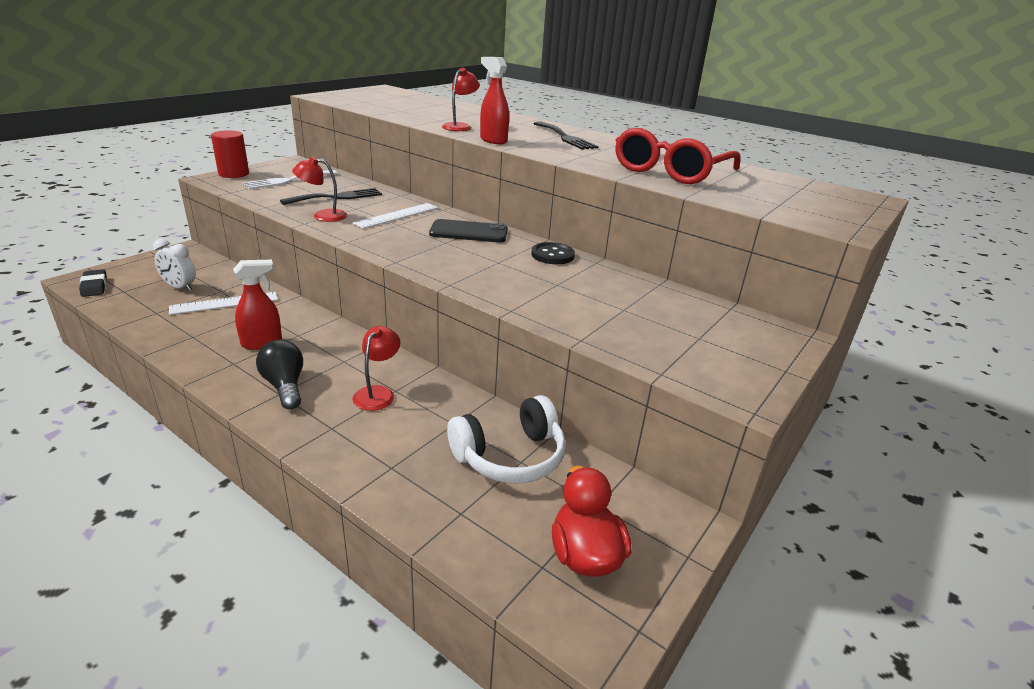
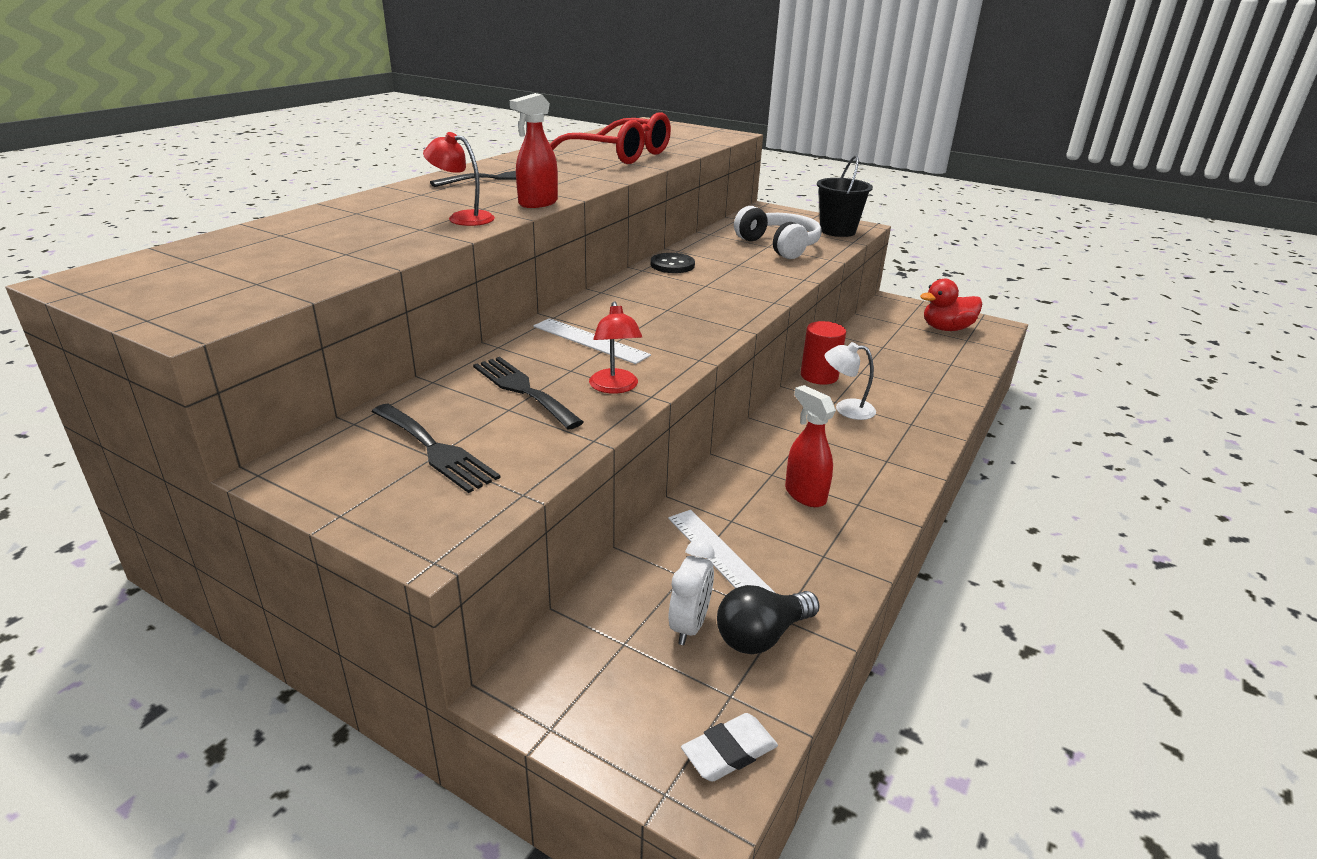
camera: 95 degrees left, 0 degrees up
(94, 286) = (729, 752): black eraser -> white eraser
(234, 174) = (391, 523): red cylinder -> red cylinder (819, 376)
(285, 386) = (873, 460): black light bulb -> black light bulb (761, 636)
(287, 180) = (435, 450): white fork -> black fork
(378, 393) = (846, 409): red lamp -> white lamp
(469, 232) = (629, 300): black phone -> none
(510, 456) = (881, 350): white headphones -> white headphones (778, 246)
(709, 371) = (837, 231): none -> black bucket

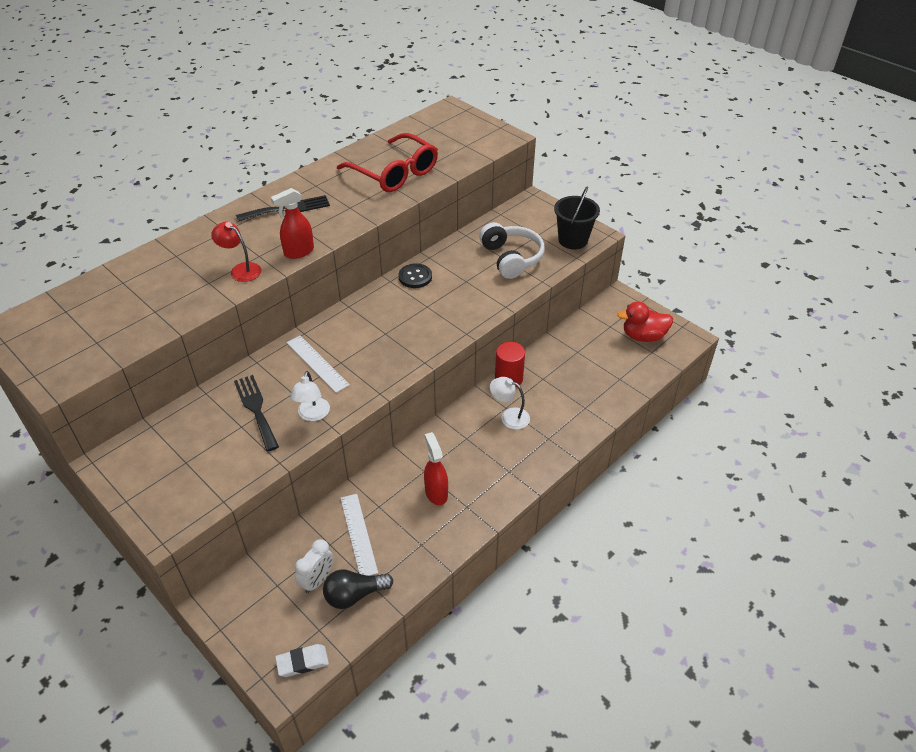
camera: 15 degrees right, 15 degrees up
(435, 450) = (188, 457): black fork -> none
(615, 387) = (312, 415): red lamp -> white lamp

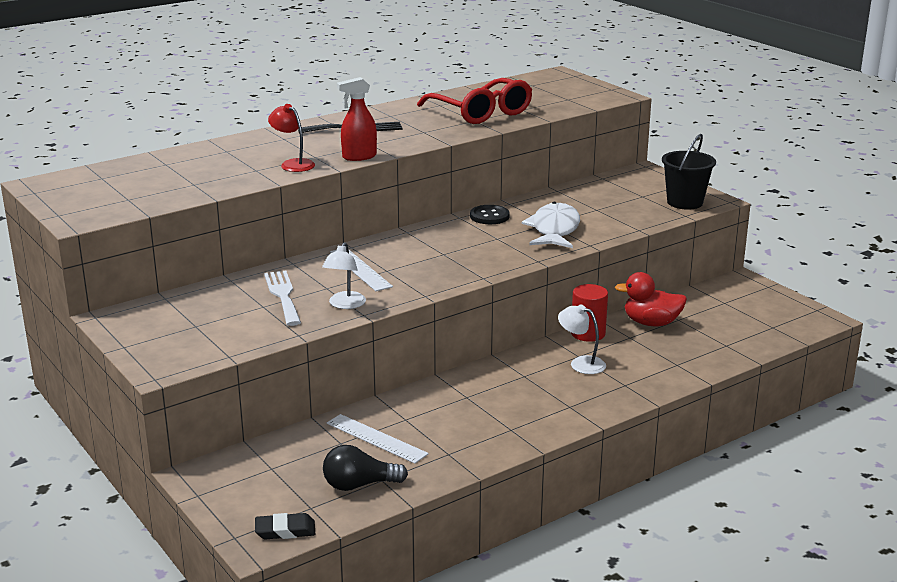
camera: 10 degrees right, 20 degrees down
(256, 409) = (283, 295): black fork -> white fork
(302, 662) = (285, 530): white eraser -> black eraser
(317, 580) = (319, 469): white clock -> none
(358, 534) = (376, 438): white ruler -> white ruler turned 45 degrees counterclockwise
(436, 492) = (477, 415): red spray bottle -> none
(472, 289) = (554, 230): none -> white fish
(511, 258) = (606, 210): white headphones -> none
(643, 336) = (765, 313): red duck -> red duck (651, 323)

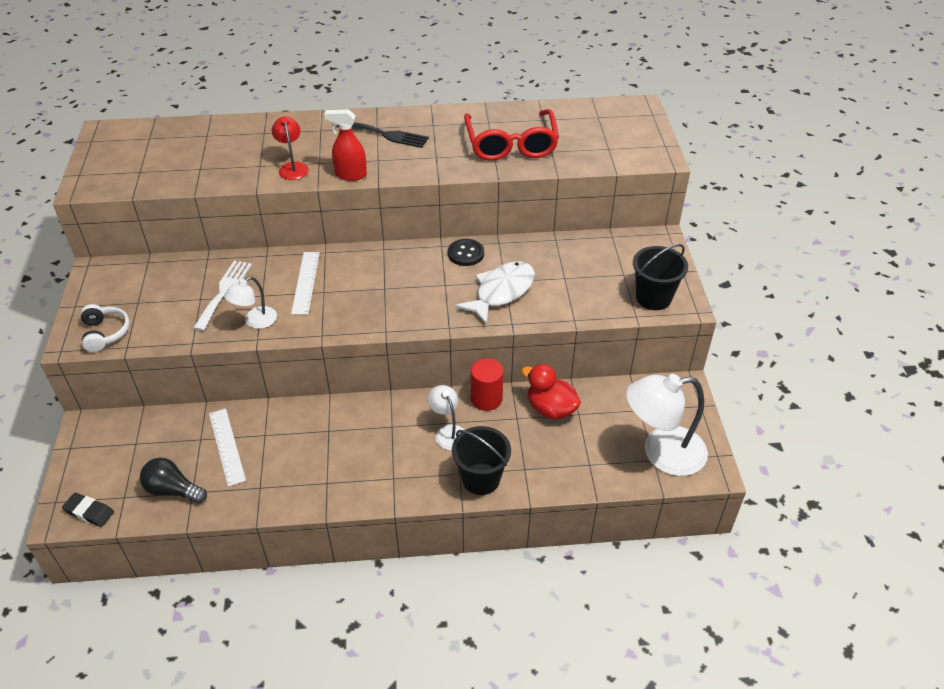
camera: 30 degrees right, 20 degrees up
(190, 354) = (105, 333): none -> white headphones
(648, 382) = (481, 479): none -> black bucket
(773, 321) = (661, 452): none -> white lamp

